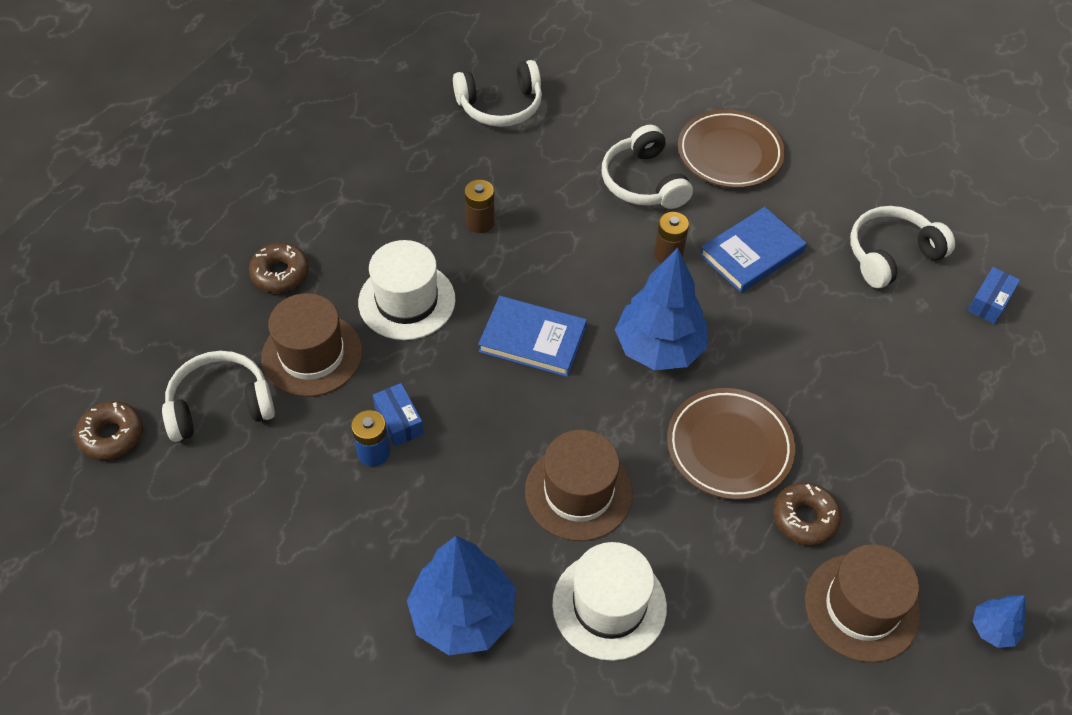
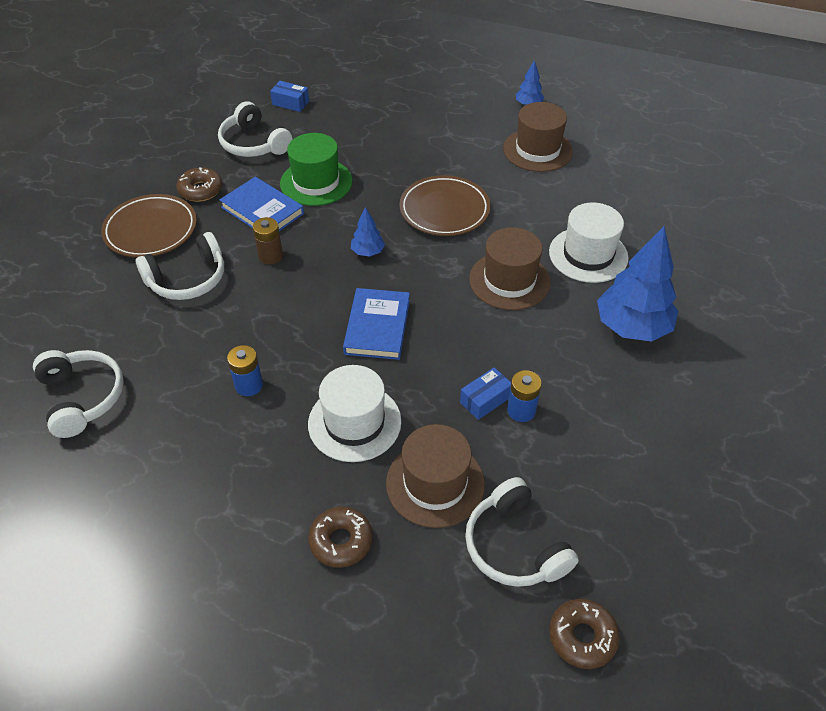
camera: 100 degrees left, 5 degrees down
(480, 222) = (249, 385): brown battery -> blue battery
(659, 348) = (368, 252): blue tree -> blue tree, size x0.47
(803, 312) = (316, 182): none -> green hat
(804, 518) = (486, 174): brown donut -> brown donut (201, 190)

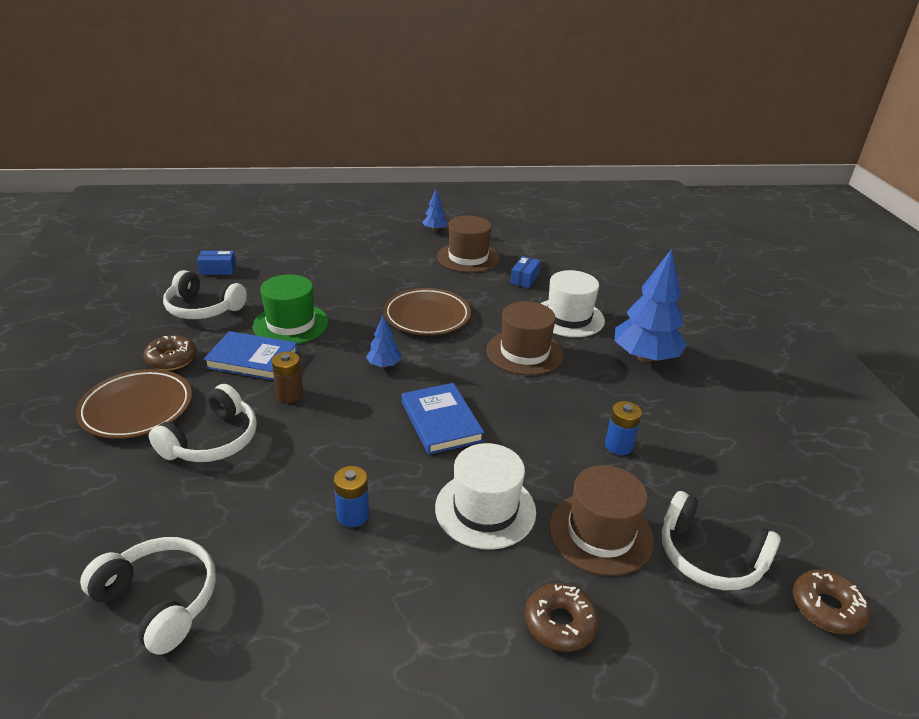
camera: 30 degrees left, 15 degrees down
(485, 400) = (583, 448): blue box -> blue box (524, 279)

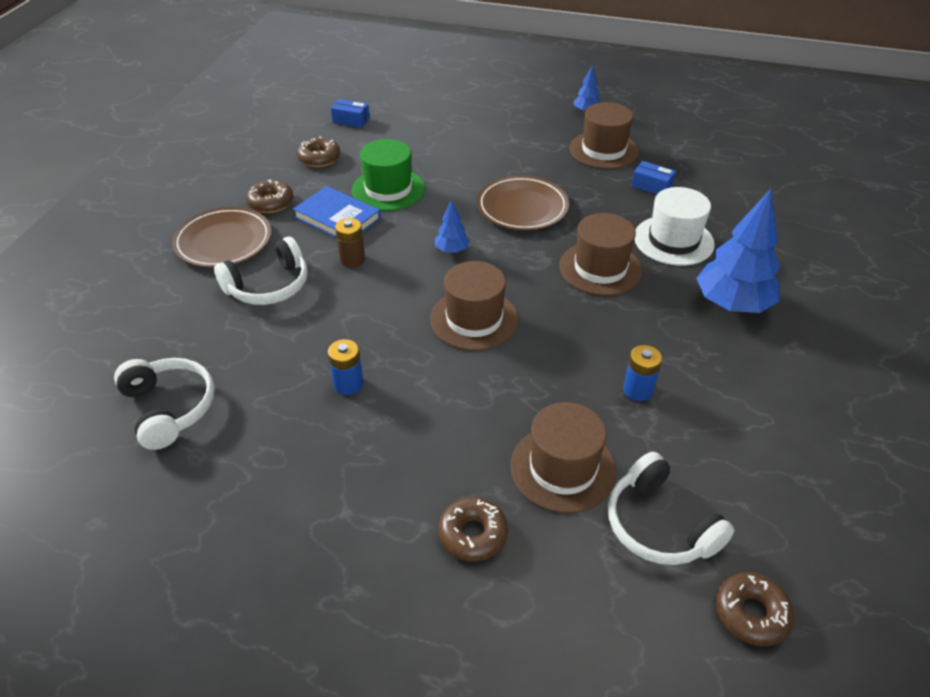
camera: 25 degrees right, 10 degrees up
(203, 308) = (319, 158): white headphones -> brown donut
(441, 421) = (474, 319): blue book -> brown hat
(485, 509) = (466, 413): white hat -> none
(524, 279) = (651, 186): blue box -> blue box turned 75 degrees clockwise

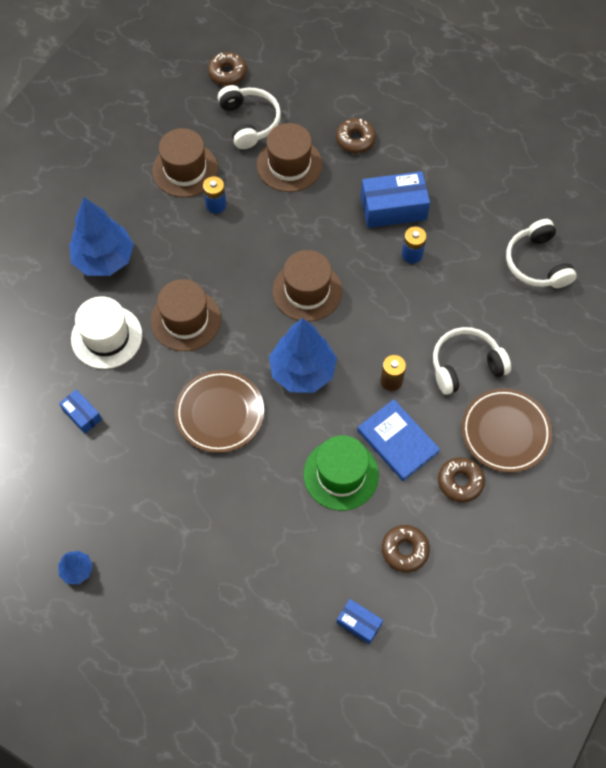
camera: 165 degrees left, 20 degrees up
(386, 438) = (393, 208): none -> blue box
(452, 250) = (302, 371): blue tree -> blue tree, size x2.11
(603, 150) = (97, 486): brown hat -> brown hat (185, 170)

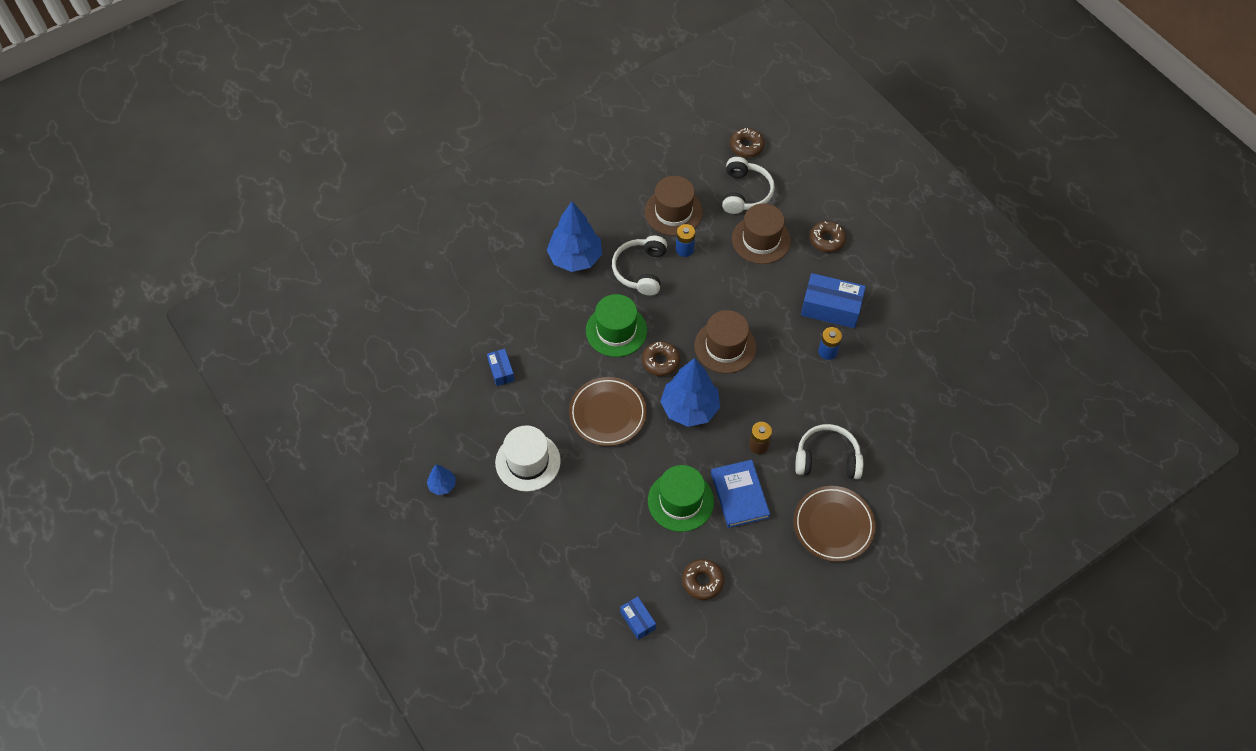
camera: 25 degrees right, 5 degrees down
(106, 337) = (548, 319): white hat -> white hat (528, 461)
(185, 320) = (616, 330): brown hat -> green hat
(460, 482) = (775, 548): brown donut -> brown donut (660, 361)
(537, 263) = (932, 401): white headphones -> white headphones (640, 270)

